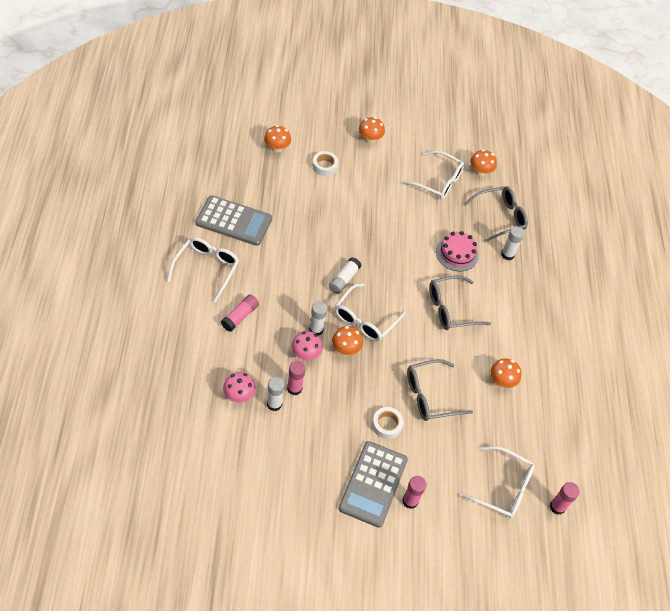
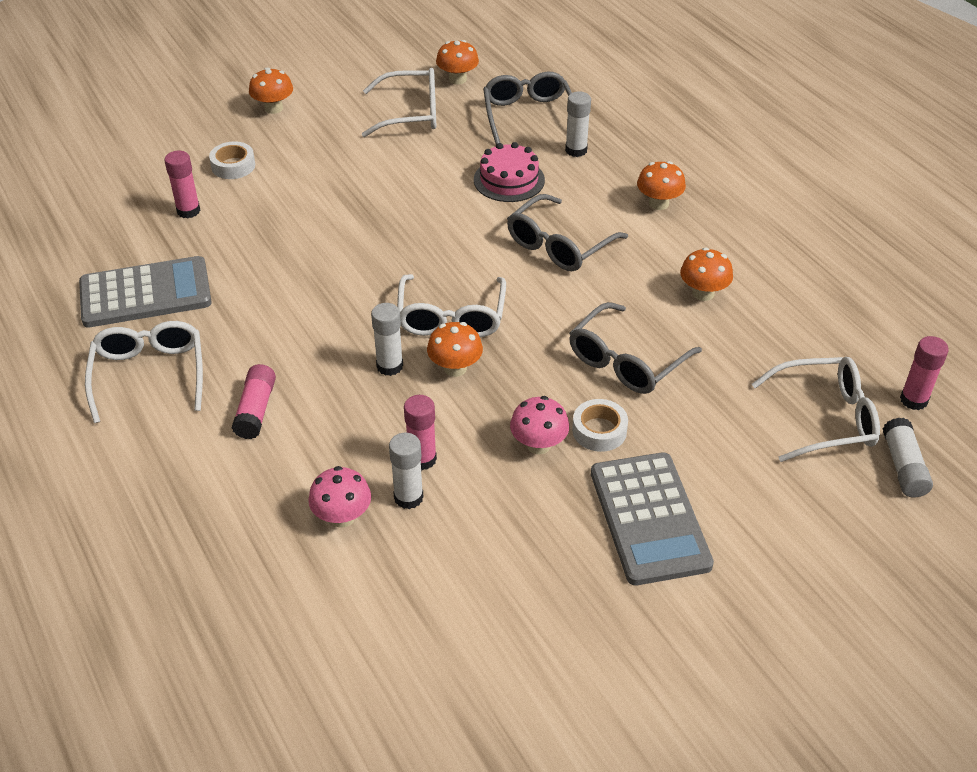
camera: 25 degrees left, 10 degrees down
(277, 148) = (142, 176): orange mushroom -> orange mushroom (658, 203)
(305, 354) = (401, 406): pink mushroom -> pink mushroom (538, 445)
(344, 280) = (378, 285): white glue stick -> white glue stick (903, 467)
(410, 501) = (720, 509): pink glue stick -> pink glue stick (188, 211)
(500, 217) = (528, 115): grey glasses -> grey glasses turned 45 degrees counterclockwise

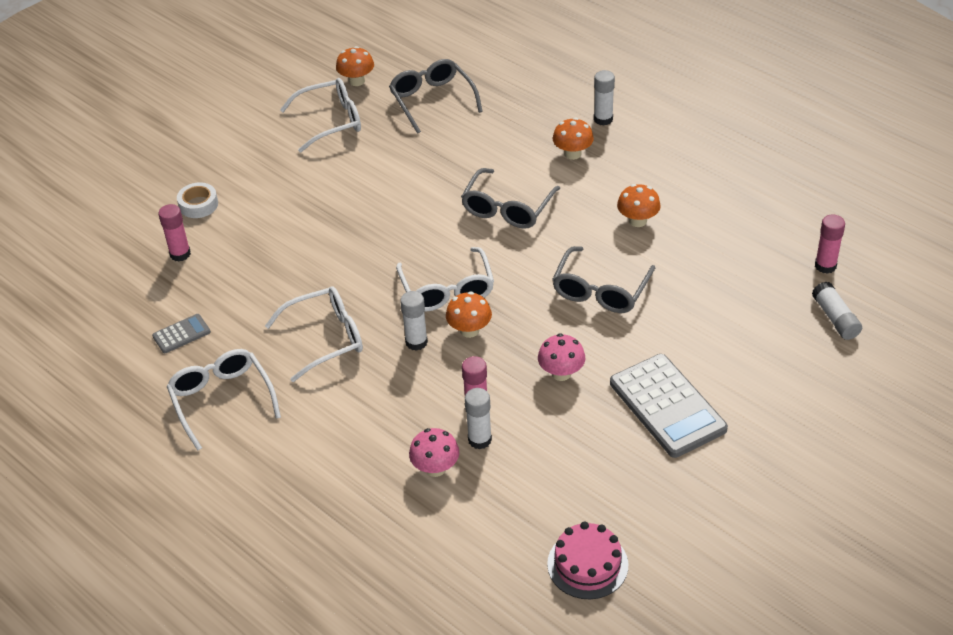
camera: 15 degrees left, 0 degrees up
(145, 293) = (181, 334): grey calculator -> grey calculator, size x0.47
(256, 410) = (325, 405): pink glue stick -> none
(273, 108) = (207, 144): orange mushroom -> none
(509, 180) = (441, 162): pink cake -> pink cake (587, 564)
(576, 150) = (486, 123): white glue stick -> white glue stick (603, 119)
(599, 431) = (602, 350): white tape -> none
(825, 418) = (766, 296): white glasses -> white glasses (326, 338)

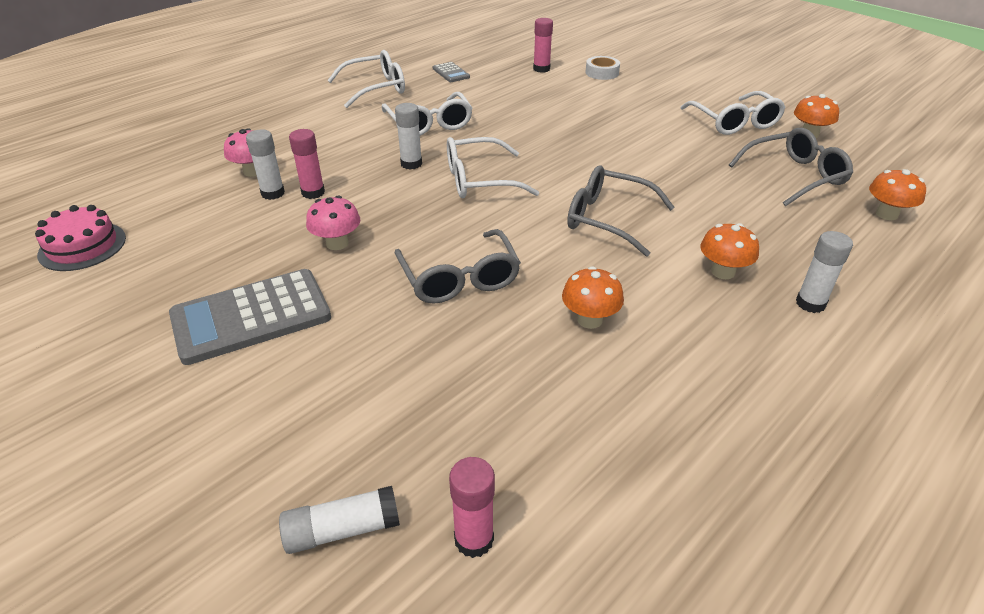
camera: 90 degrees right, 5 degrees down
(469, 330) = (418, 191): orange mushroom -> orange mushroom (886, 214)
(600, 290) = (459, 278): grey glasses -> grey glasses turned 135 degrees counterclockwise

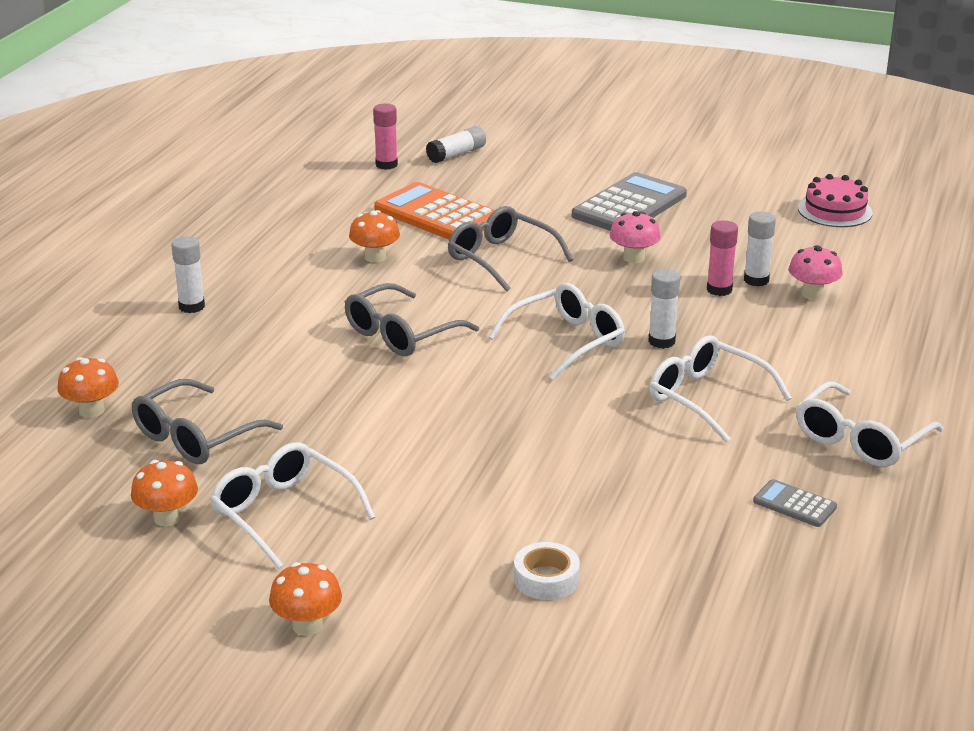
camera: 155 degrees right, 10 degrees down
(476, 374) = (437, 215): none -> orange calculator
(541, 69) = (658, 558): pink glue stick -> none
(608, 219) = (401, 334): grey glasses -> grey glasses turned 135 degrees clockwise
(723, 272) = (272, 313): orange mushroom -> orange mushroom (307, 625)

